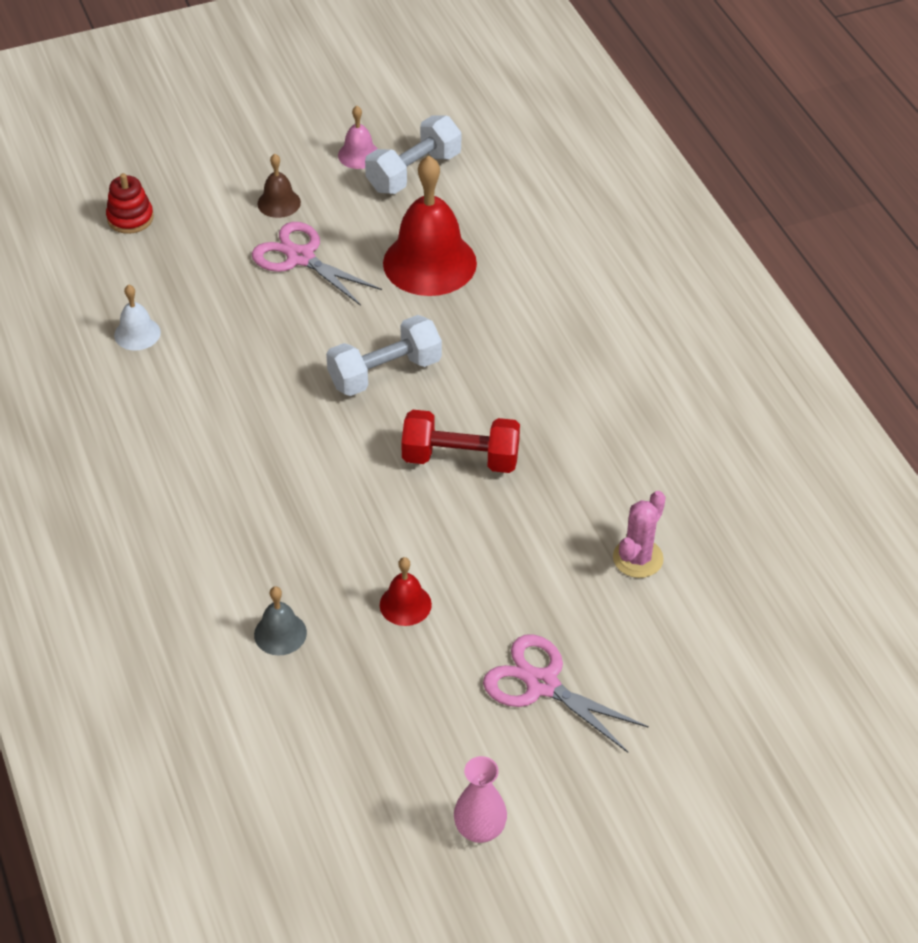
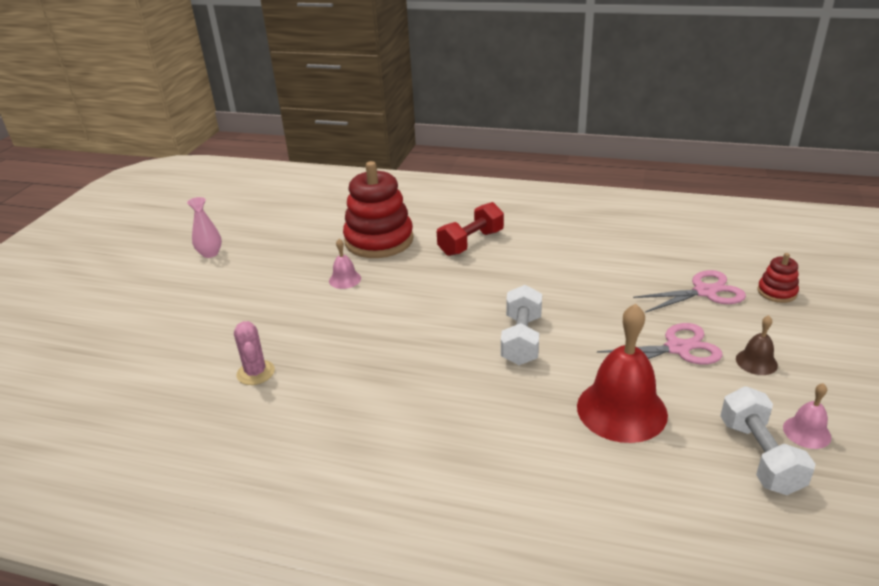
camera: 130 degrees right, 15 degrees down
(137, 333) = (647, 263): white bell -> none
(280, 633) = (379, 240): grey bell -> red stacking toy
(405, 604) = (345, 279): red bell -> pink bell
(460, 458) = (415, 339): red dumbbell -> red dumbbell (471, 243)
(542, 684) = (241, 300): pink scissors -> pink scissors (704, 292)

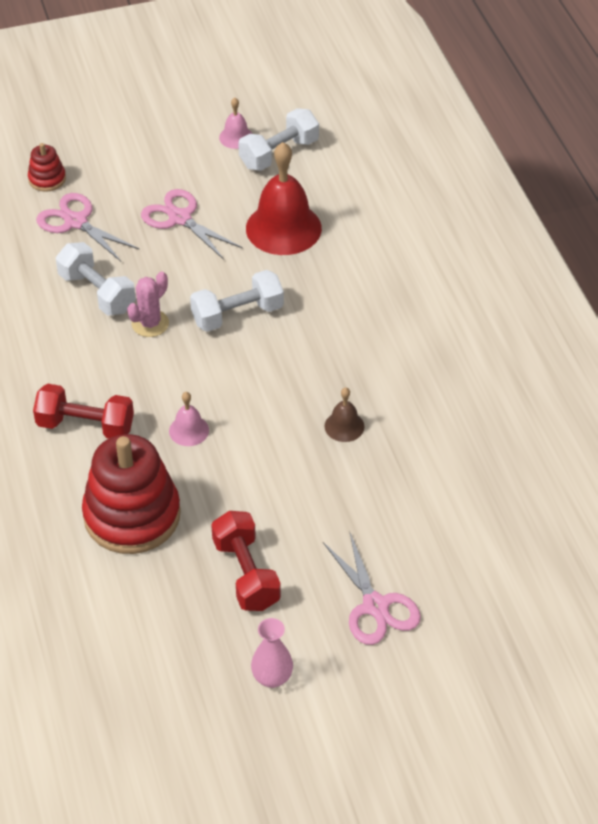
camera: 125 degrees left, 15 degrees up
(194, 306) = (375, 606): none -> pink scissors
(256, 373) = (423, 474): pink cactus -> pink cactus (150, 324)
(285, 266) = (246, 574): none -> red dumbbell
(345, 279) = (233, 499): pink bell -> pink bell (189, 430)
(604, 280) = (97, 293): none -> white dumbbell
(756, 362) = (167, 173): brown bell -> brown bell (344, 426)

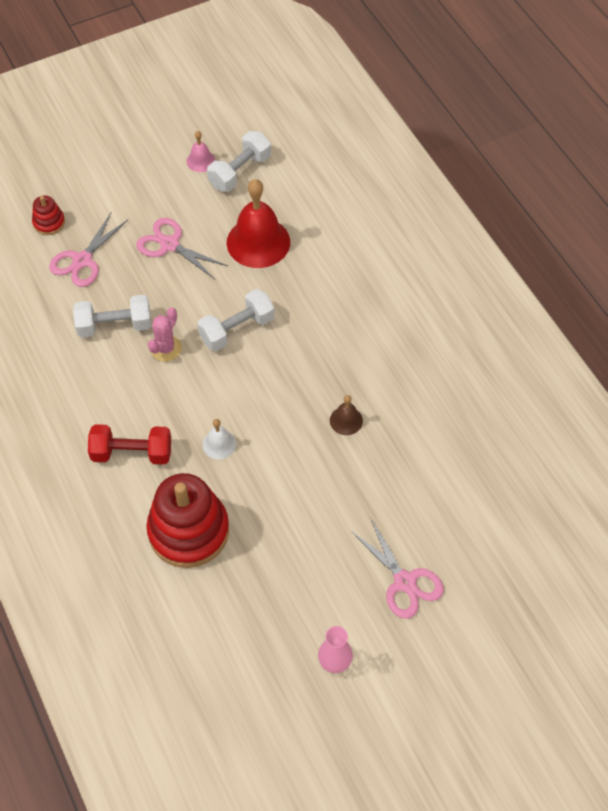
camera: 10 degrees left, 10 degrees up
(76, 222) = (82, 260): pink scissors -> pink scissors turned 90 degrees counterclockwise
(97, 293) = (115, 325): white dumbbell -> white dumbbell turned 45 degrees counterclockwise
(189, 430) = (219, 444): pink bell -> white bell
(246, 574) = (294, 569): red dumbbell -> none

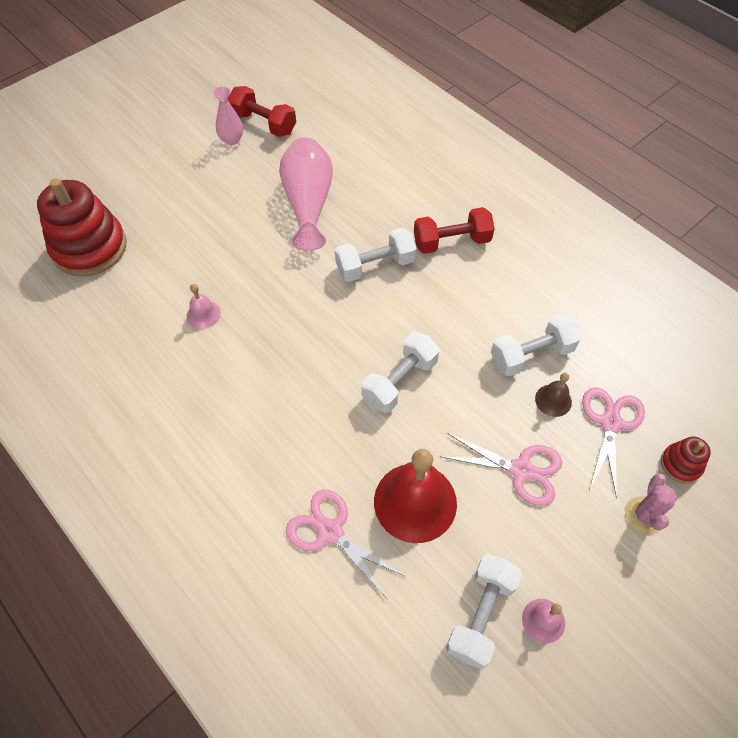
camera: 165 degrees right, 0 degrees up
(166, 348) = (466, 343): pink cactus -> pink cactus (644, 515)
(188, 531) = (375, 195): red stacking toy -> red stacking toy (89, 248)
(219, 444) = (375, 266): white bell -> white dumbbell
(265, 538) = (308, 204): none -> pink vase
(289, 679) = (264, 123): none -> red dumbbell
(346, 420) = (258, 313): brown bell -> brown bell (553, 400)
(399, 431) = (203, 314): none -> pink bell
(404, 582) = (183, 197): pink scissors -> pink scissors (330, 532)

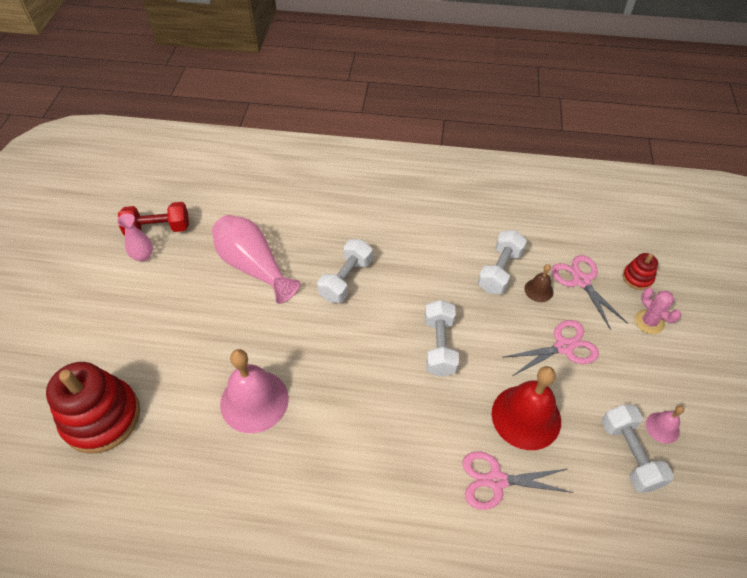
camera: 40 degrees left, 5 degrees down
(203, 314) = (254, 401): pink bell -> pink bell, size x2.11
(451, 242) = (380, 230): red dumbbell -> none

